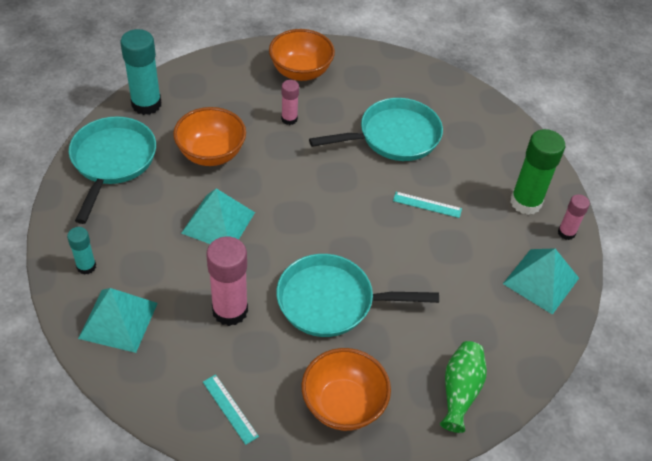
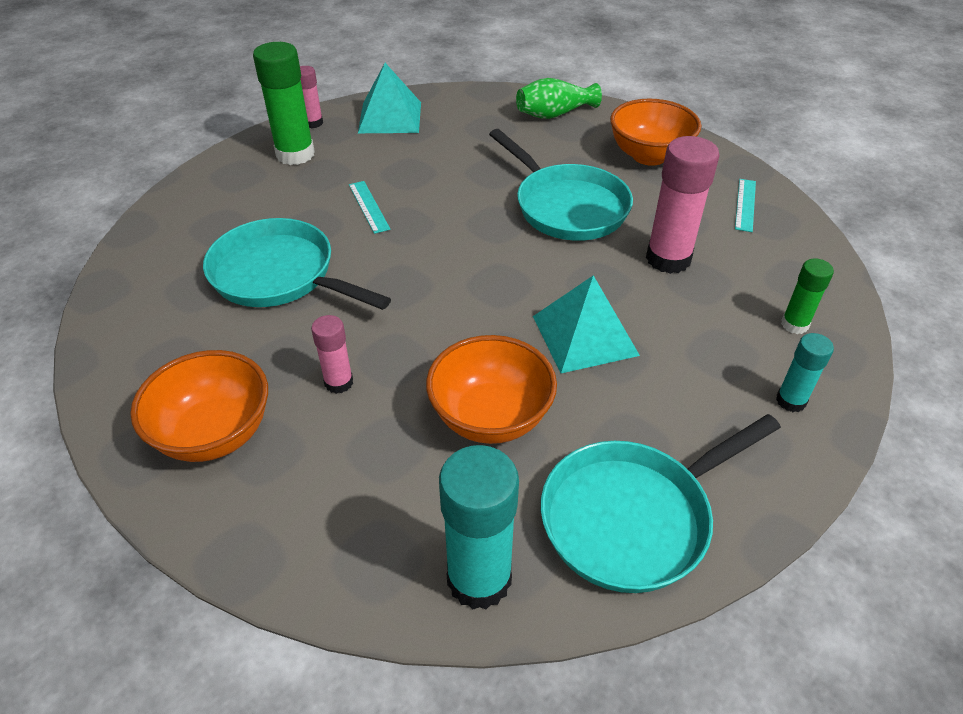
camera: 125 degrees left, 5 degrees down
(118, 320) = (794, 324): turquoise pyramid -> green glue stick

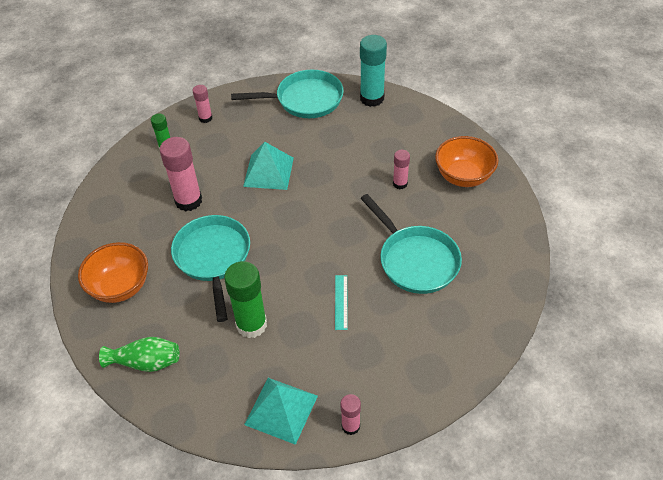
camera: 155 degrees left, 5 degrees up
(295, 154) = (377, 383): green glue stick -> green glue stick (251, 324)
(491, 417) = (337, 148): orange bowl -> none
(745, 205) = (106, 223): turquoise ruler -> none
(791, 401) = (205, 118): turquoise glue stick -> pink glue stick

